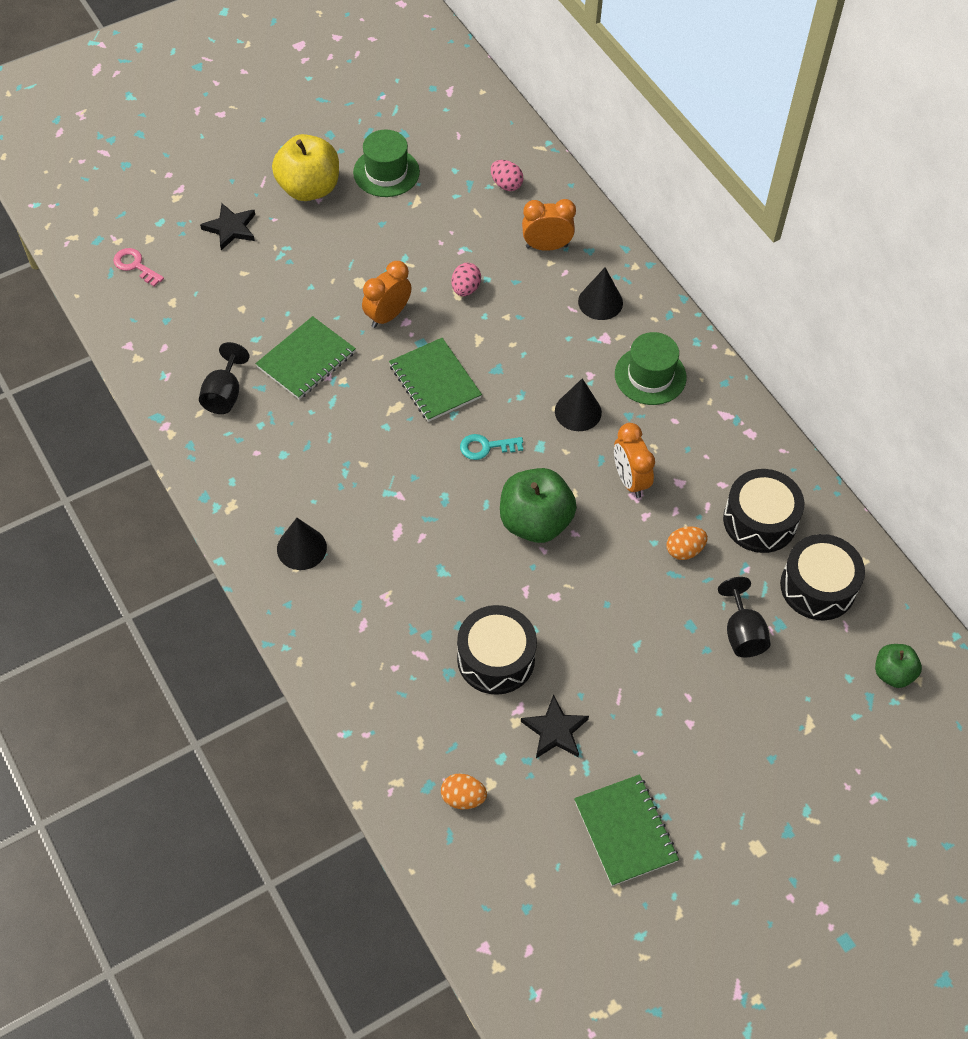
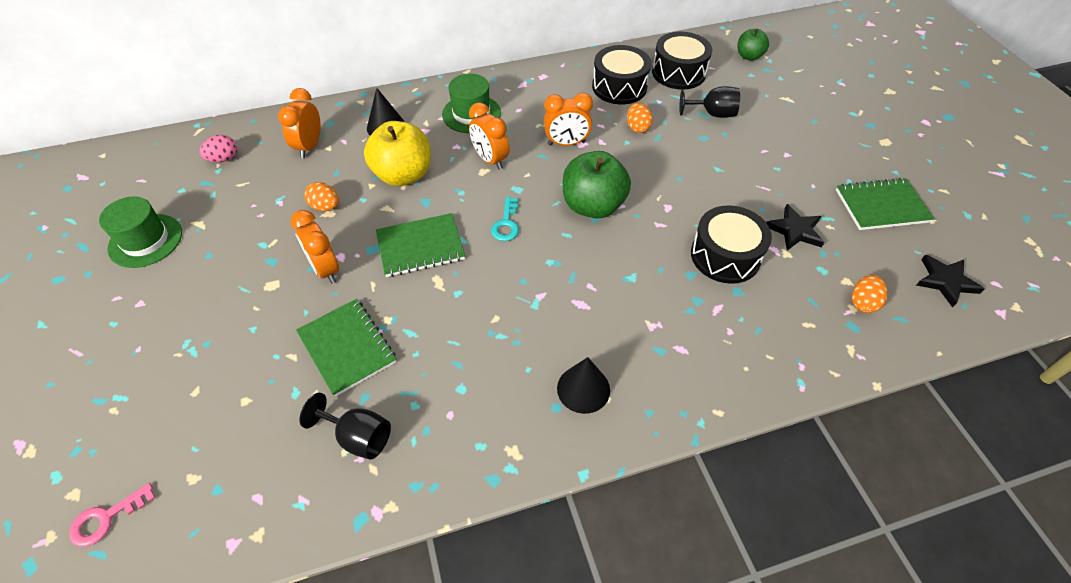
camera: 75 degrees left, 5 degrees down
(230, 228) = (121, 395): black star -> black star (945, 281)
(309, 188) = (118, 309): yellow apple -> yellow apple (403, 175)
(465, 289) = (325, 207): pink egg -> orange egg
(578, 411) = (490, 160): black cone -> orange clock

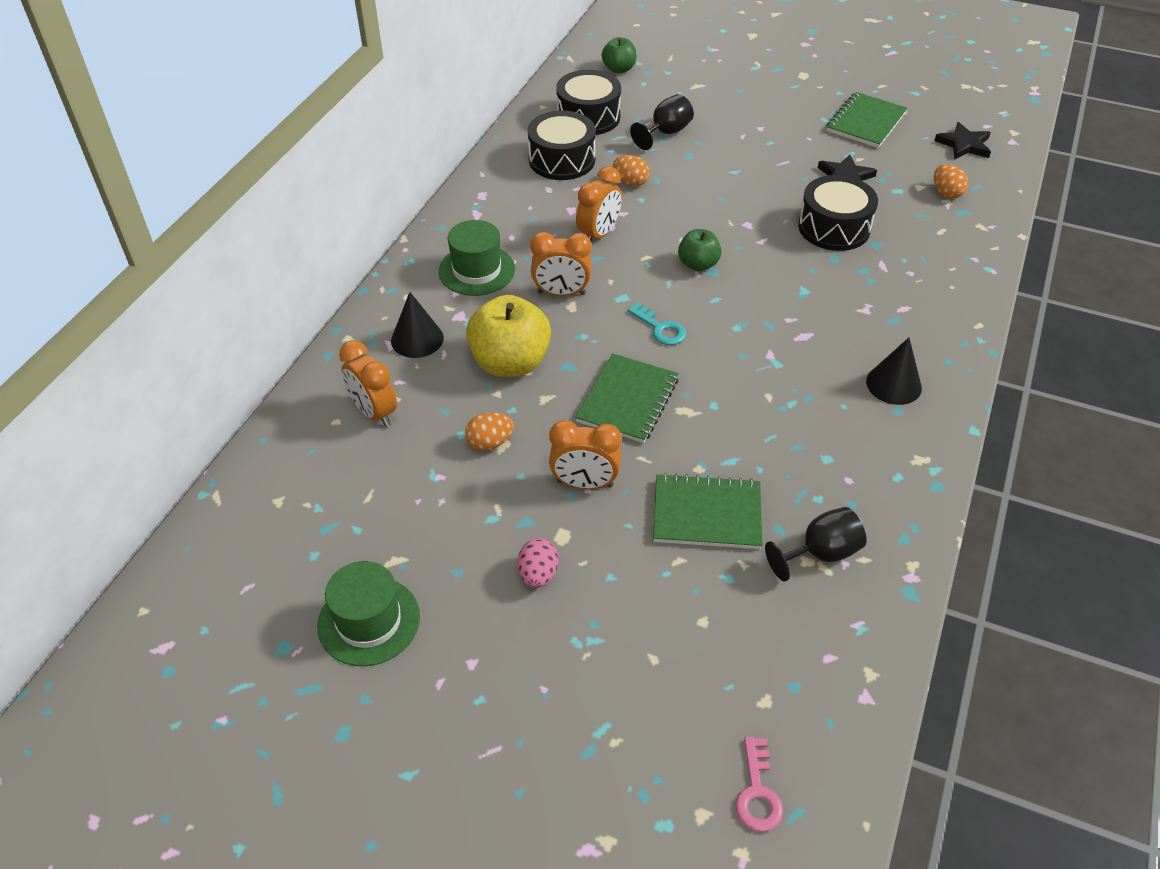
camera: 50 degrees left, 5 degrees down
(224, 159) = (303, 494): pink egg -> pink egg (538, 574)
(593, 206) = (698, 264): green apple -> green apple, size x0.56

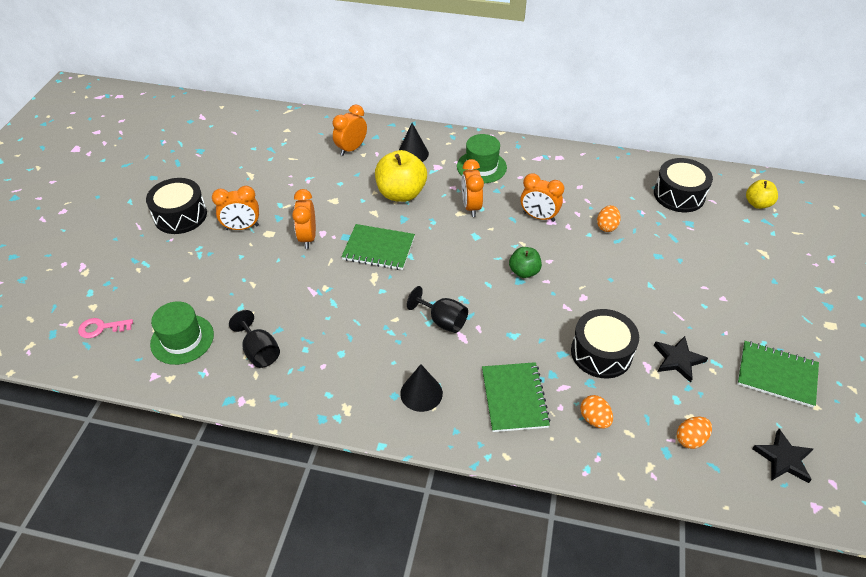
camera: 80 degrees right, 0 degrees up
(369, 621) = (214, 173): green hat -> green hat (182, 339)
(490, 443) = (335, 195): orange egg -> orange egg (594, 419)
(538, 574) = (242, 227): pink egg -> orange clock
(562, 160) = (617, 188): black drum -> black drum (180, 215)
(619, 69) = (757, 204): green apple -> yellow apple
(660, 328) = (449, 258): turquoise key -> none
(666, 133) = (682, 240): black goblet -> black goblet (442, 321)
(707, 514) = (288, 294): green notebook -> green notebook (514, 398)

